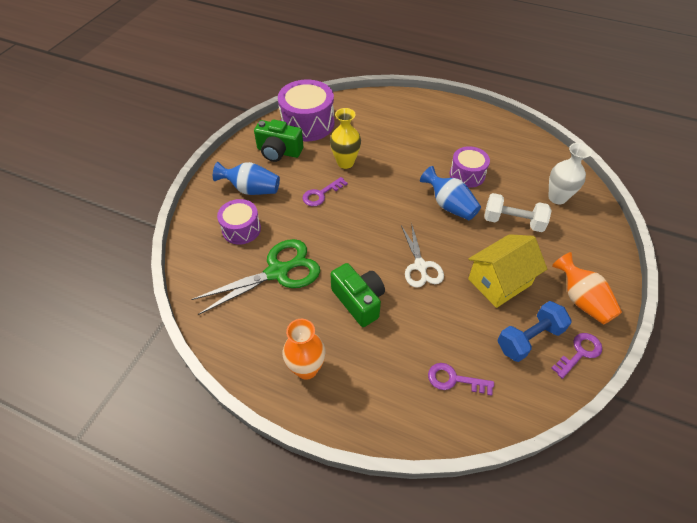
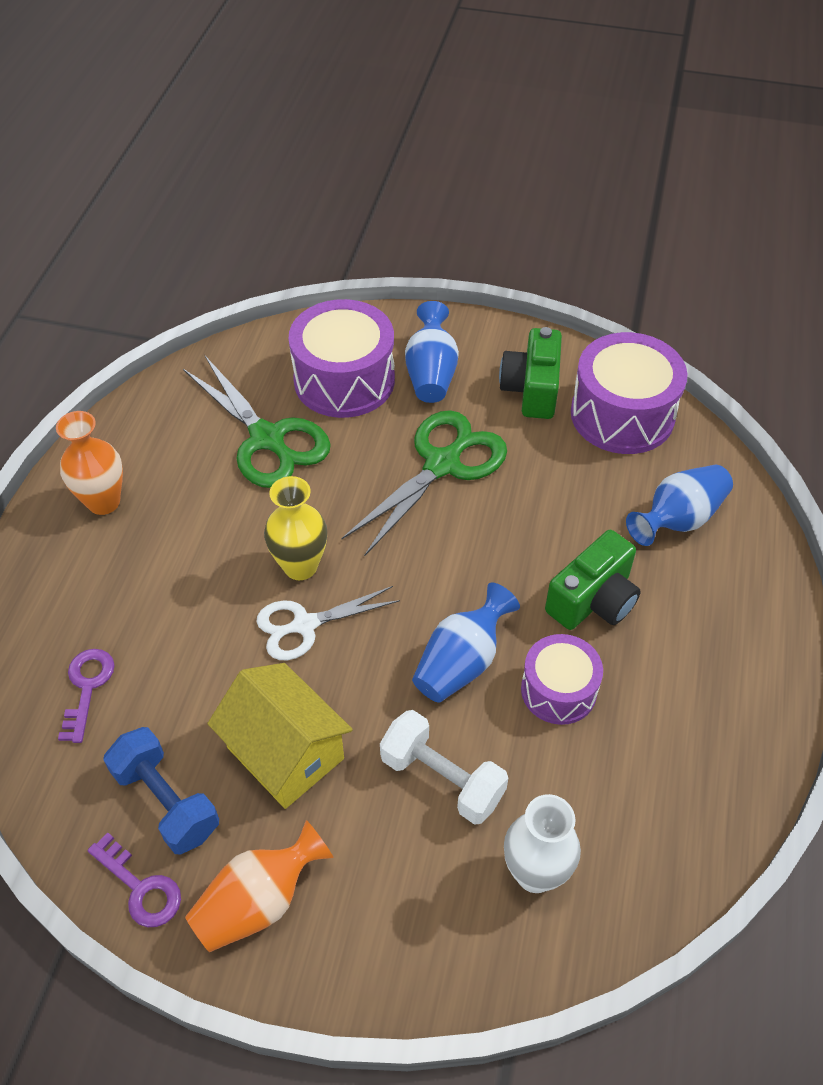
camera: 80 degrees right, 0 degrees up
(241, 229) = (344, 380): purple drum -> purple drum, size x1.64
(321, 194) = (442, 464): purple key -> green scissors
(345, 162) = (532, 486): yellow vase -> yellow vase (300, 566)
(359, 301) = (223, 547): green camera -> green camera (593, 600)
(377, 119) = (678, 519): none -> blue vase
(513, 222) = (442, 779): white dumbbell -> white dumbbell turned 60 degrees counterclockwise

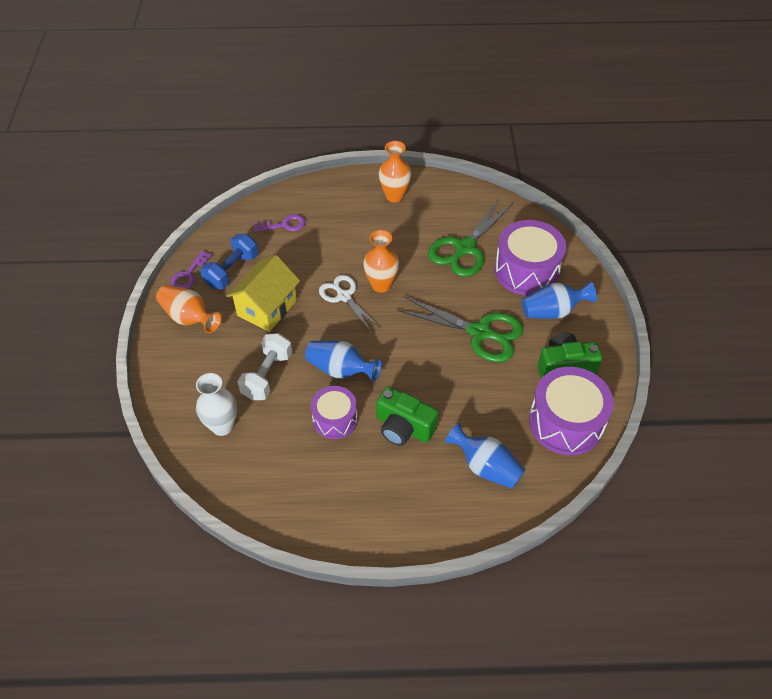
camera: 75 degrees right, 0 degrees up
(300, 566) = (381, 285): yellow vase -> orange vase

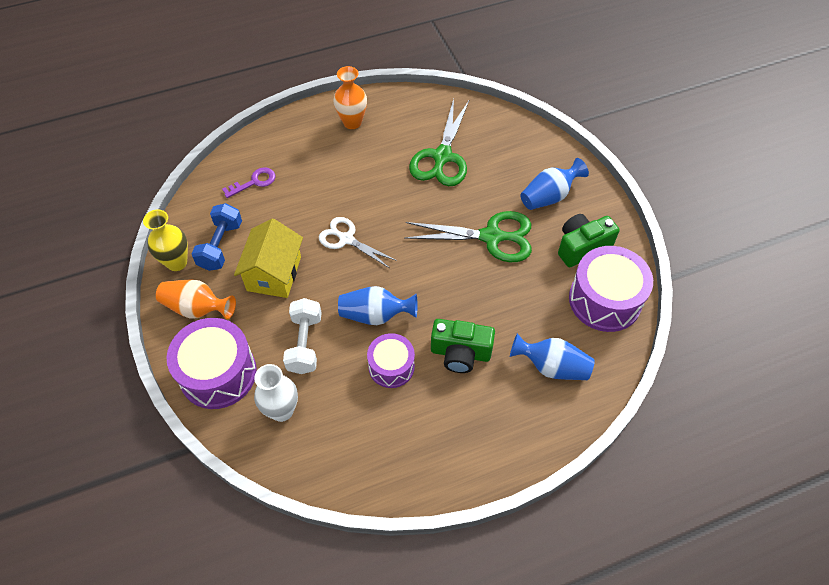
camera: 20 degrees left, 5 degrees up
(189, 274) = (177, 262): purple key -> yellow vase
(381, 285) = (378, 217): orange vase -> none
(526, 271) = (509, 163): purple drum -> purple drum (218, 373)

